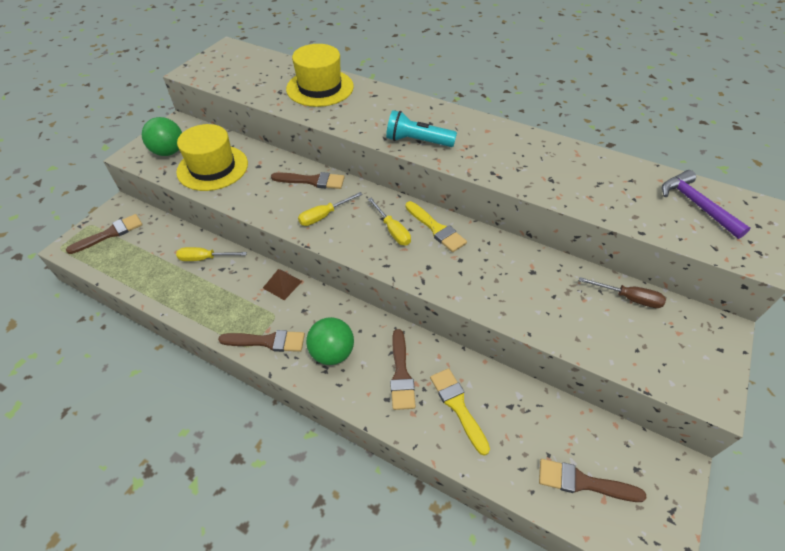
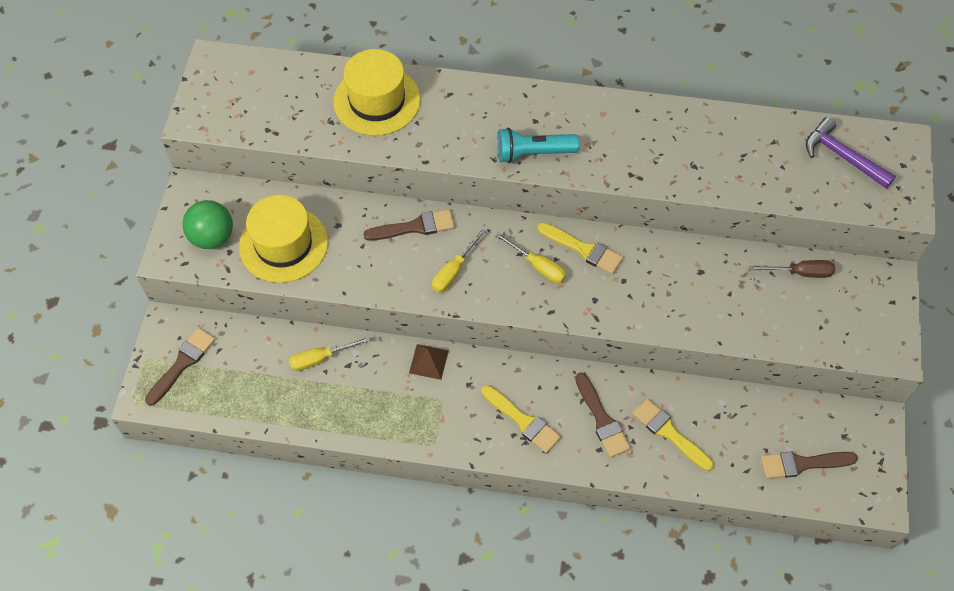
camera: 20 degrees left, 10 degrees up
(267, 341) = (449, 431): brown brush -> none
(332, 353) = (523, 421): green ball -> yellow brush

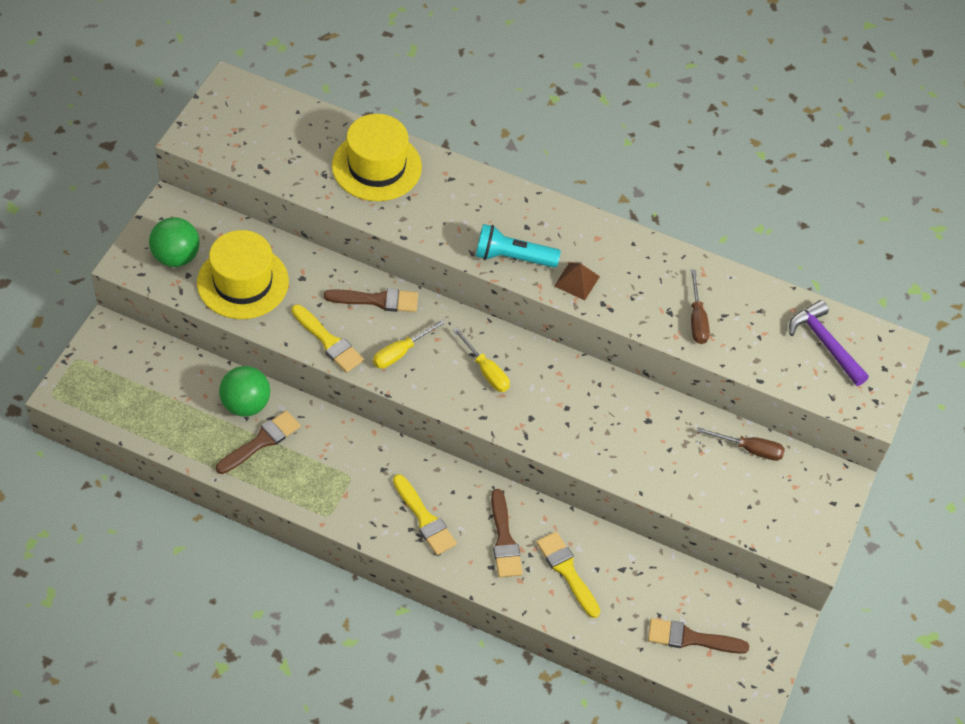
camera: 10 degrees right, 5 degrees down
(182, 363) = (110, 372): brown brush -> brown brush (261, 441)
(320, 358) = (246, 404): yellow screwdriver -> green ball
(429, 361) = (351, 437): brown pyramid -> brown pyramid (577, 281)
(583, 249) = (537, 367): yellow brush -> yellow brush (328, 341)
(721, 166) = (697, 319): none -> brown screwdriver

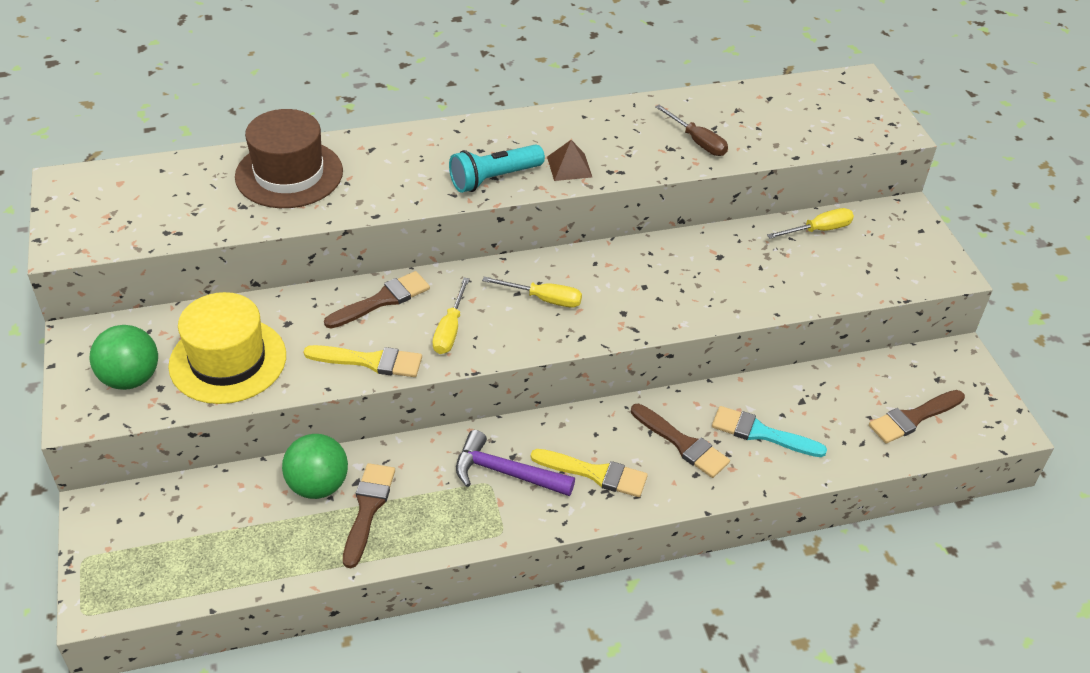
camera: 35 degrees left, 10 degrees down
(376, 166) = (289, 174): yellow hat -> brown hat
(567, 571) = (761, 433): yellow brush -> turquoise brush
(749, 449) = (818, 230): brown screwdriver -> yellow screwdriver
(825, 343) = (810, 106): purple hammer -> purple hammer (506, 473)

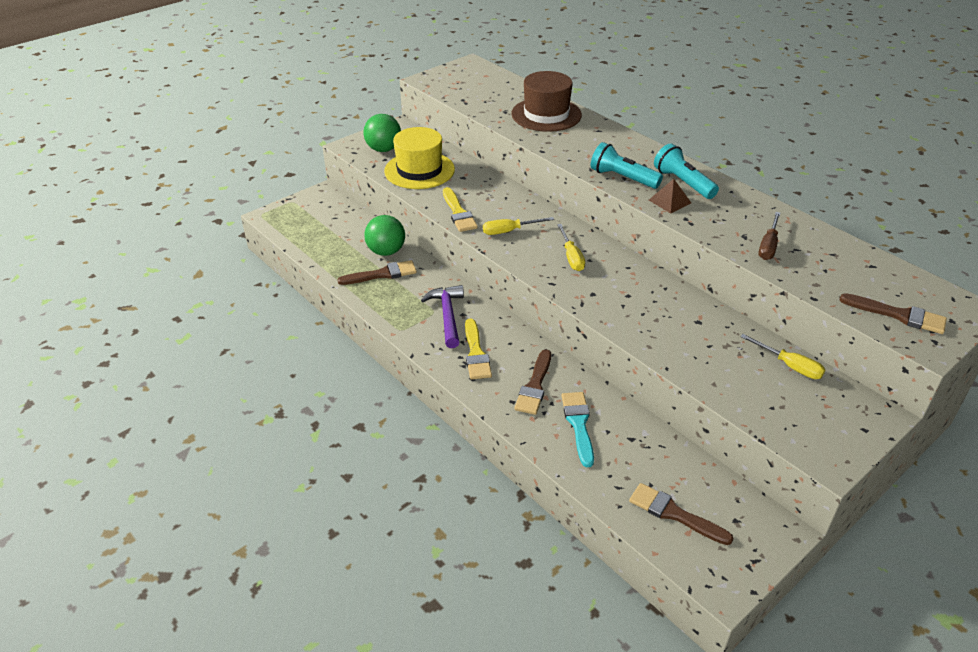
camera: 65 degrees right, 5 degrees down
(382, 300) = (510, 200): brown brush -> brown brush (898, 315)
(541, 140) = (683, 183): none -> turquoise flashlight

